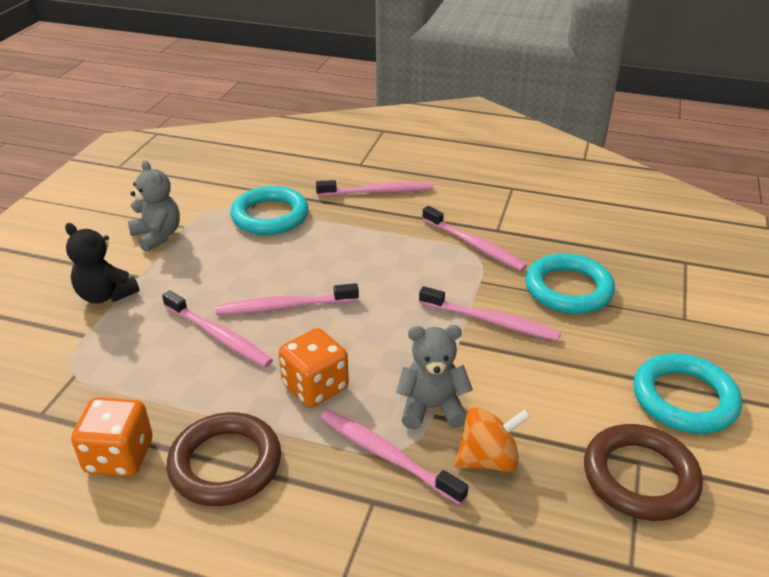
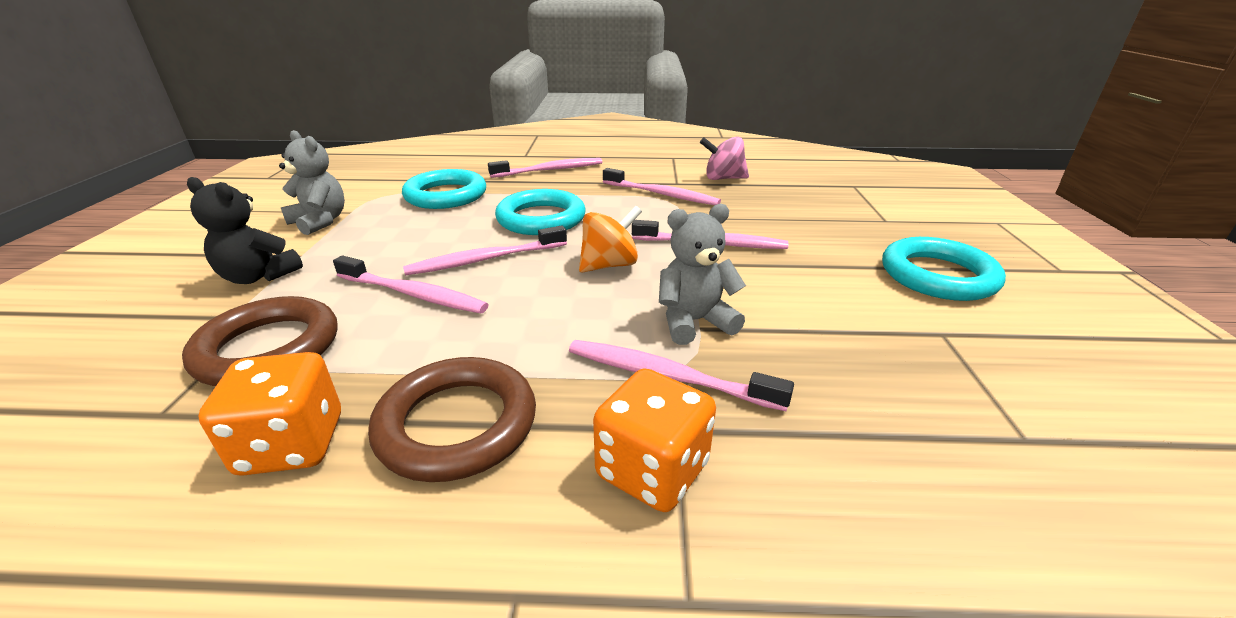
camera: 15 degrees left, 5 degrees down
(315, 387) = (549, 323): orange dice -> orange dice (652, 470)
(488, 459) = (787, 359): orange spinning top -> orange spinning top (609, 265)
(549, 230) = (723, 178): none -> pink spinning top
(568, 289) = (768, 213): turquoise ring -> turquoise ring (541, 219)
(640, 477) = (955, 347): brown ring -> brown ring (268, 348)

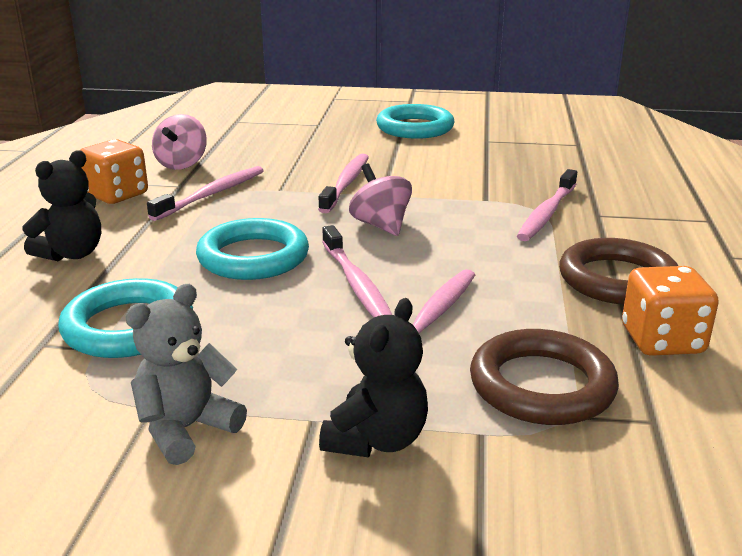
camera: 85 degrees left, 5 degrees down
(549, 170) = (72, 254): pink toothbrush -> black teddy bear
(609, 265) = (381, 225): orange spinning top -> pink spinning top
(652, 470) = (634, 222): orange dice -> orange dice (117, 195)
(694, 322) = (478, 200): grey teddy bear -> none

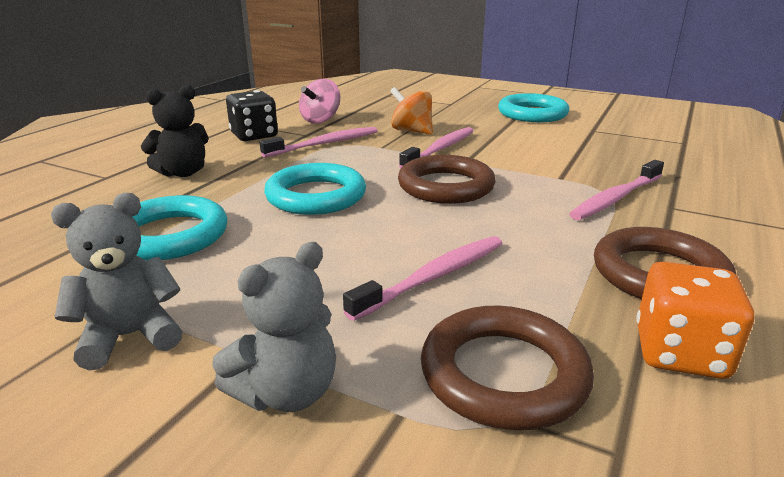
camera: 20 degrees right, 0 degrees up
(117, 195) = (254, 136): orange dice -> black dice
(299, 165) = (411, 131): none -> orange spinning top
(356, 284) = (386, 233): pink toothbrush -> none
(376, 440) = (286, 392): black teddy bear -> grey teddy bear
(381, 225) = (446, 186): pink spinning top -> brown ring

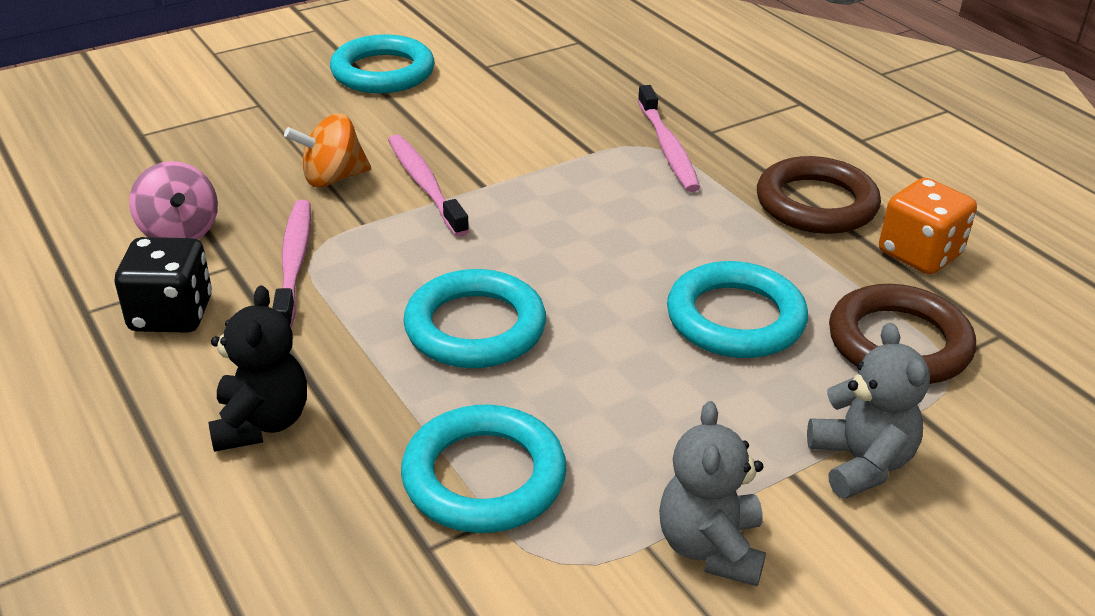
camera: 60 degrees left, 10 degrees up
(433, 277) = (735, 318): pink toothbrush -> turquoise ring
(446, 186) = (541, 228): brown ring -> none

